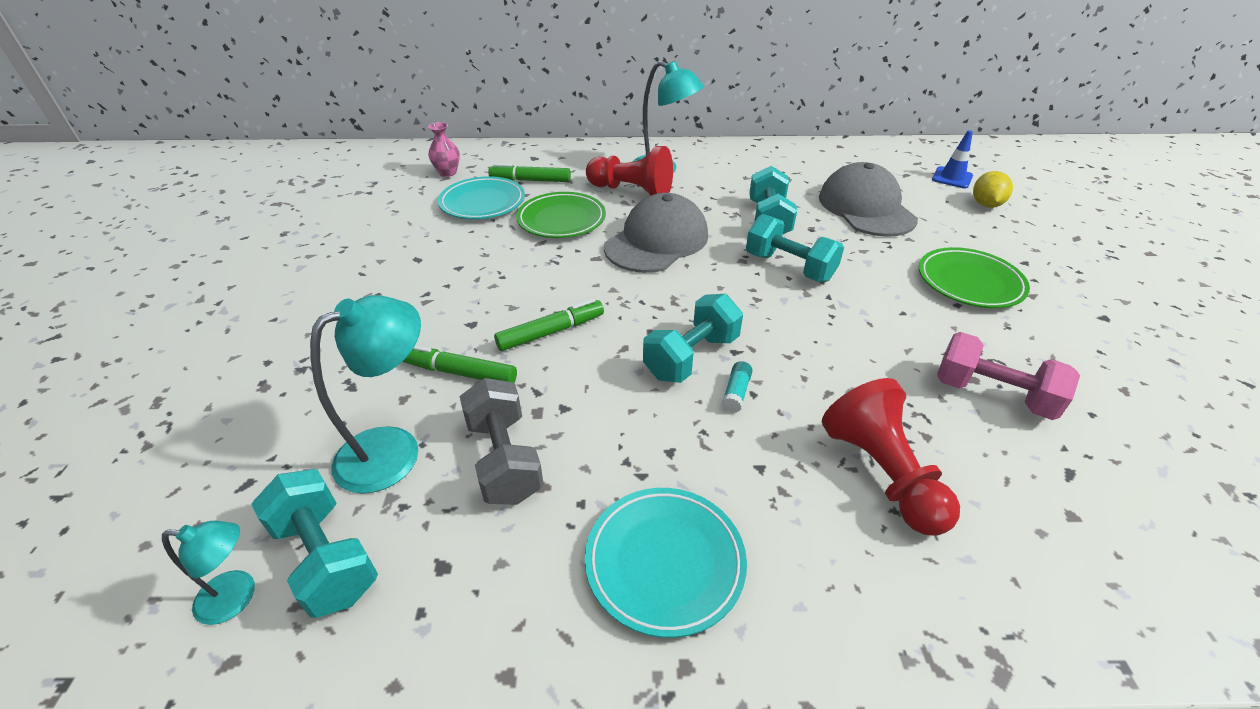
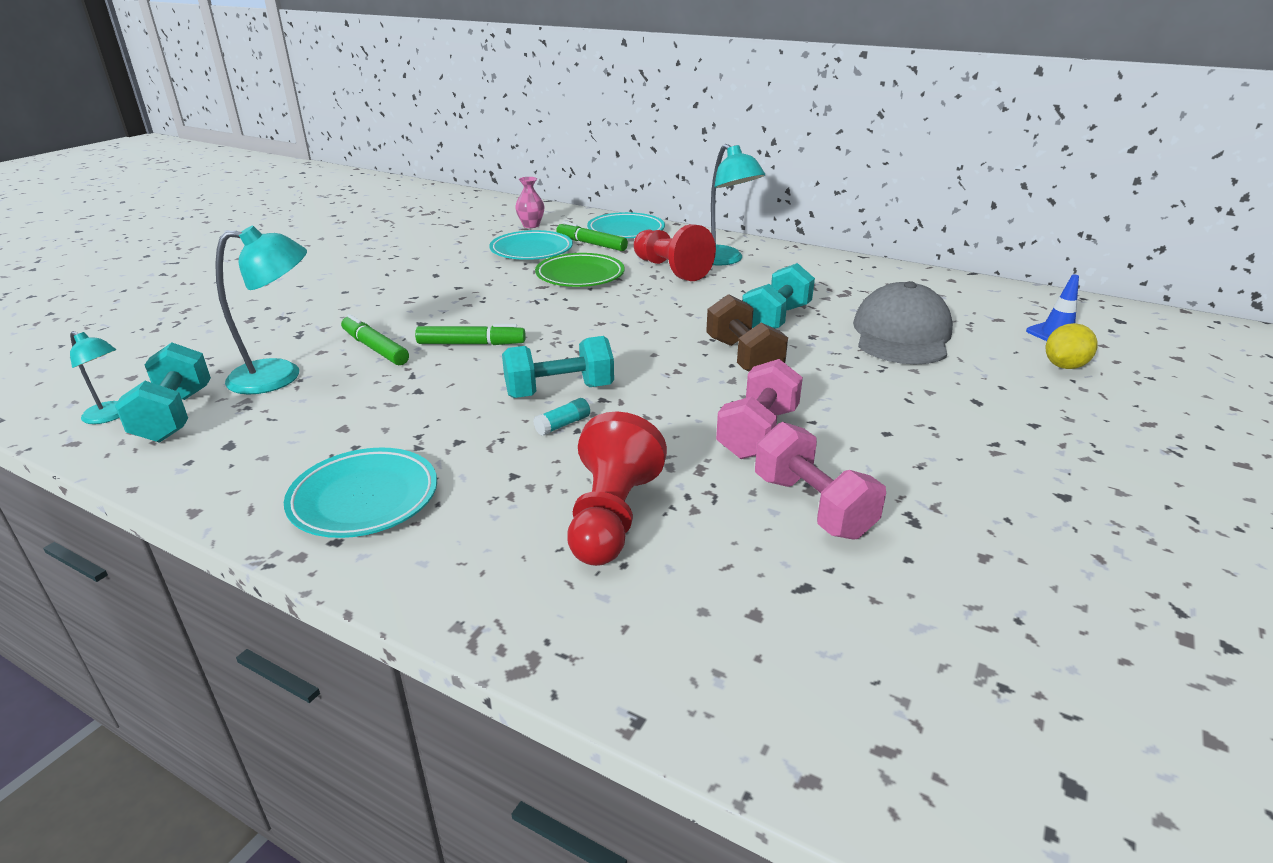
camera: 30 degrees right, 10 degrees down
(504, 459) = (339, 405): grey dumbbell -> none
(545, 158) = (626, 231): none -> turquoise plate
(657, 241) = (642, 309): grey cap -> none
(789, 267) = (743, 357): turquoise dumbbell -> brown dumbbell
(882, 339) = (758, 433): none -> pink dumbbell
(969, 283) = (930, 421): green plate -> none

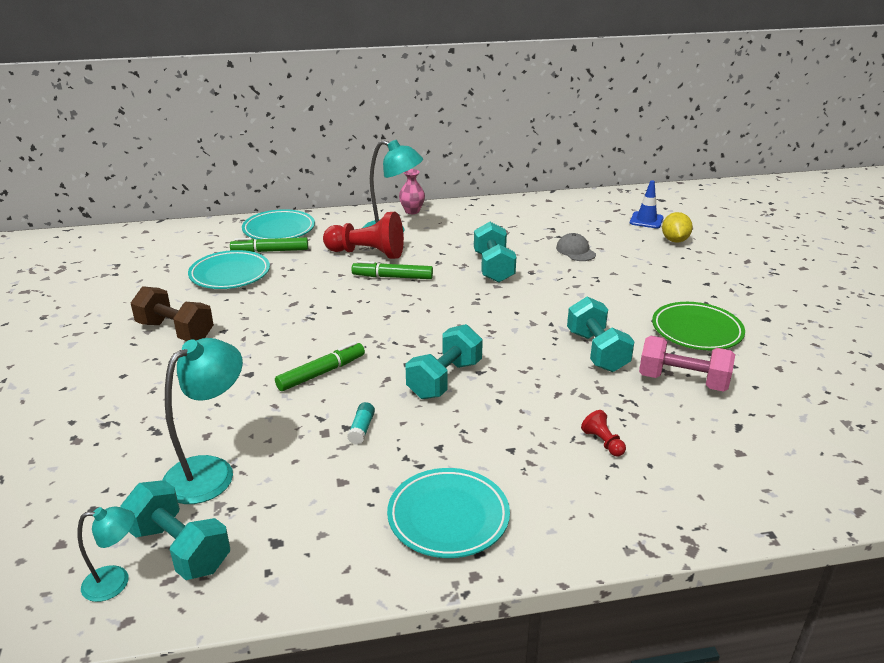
camera: 40 degrees left, 0 degrees up
(375, 348) = (250, 411): green marker -> green marker (393, 277)
(531, 225) = (187, 250): pink vase -> pink vase (412, 211)
(563, 425) = (485, 401): turquoise glue stick -> turquoise glue stick (361, 429)
(580, 276) = (308, 283): green plate -> green plate (696, 331)
(611, 516) = (603, 442): red pawn -> red pawn, size x0.44
(743, 357) = (516, 304): brown dumbbell -> brown dumbbell (175, 331)
(758, 433) = (597, 351): pink dumbbell -> turquoise dumbbell
(901, 334) = (575, 251): grey cap -> grey cap, size x0.47

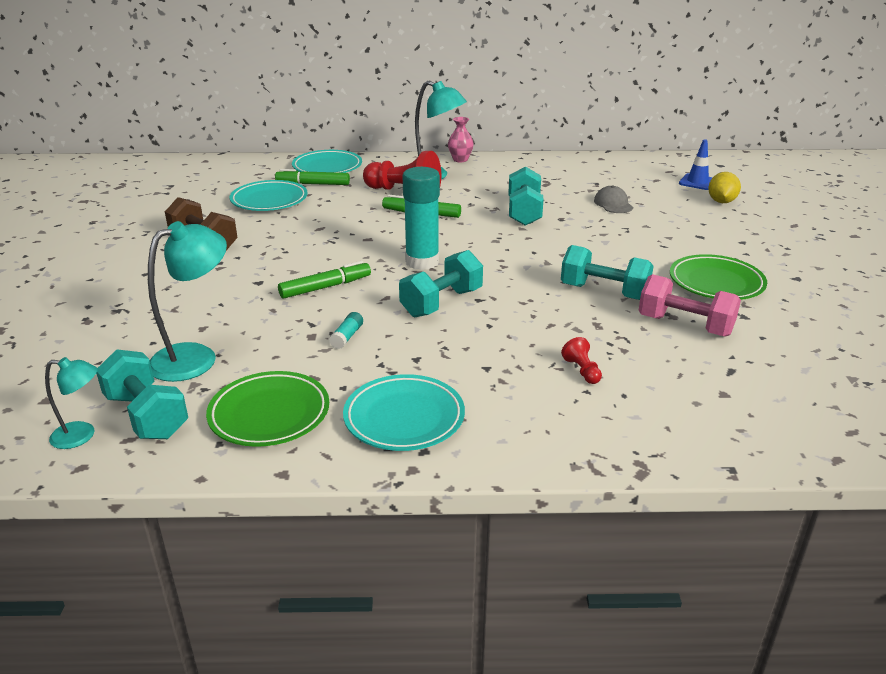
camera: 10 degrees right, 0 degrees up
(310, 530) = (269, 414): none -> green plate
(410, 334) = (422, 262): none -> turquoise glue stick
(597, 351) = (604, 292): turquoise dumbbell -> turquoise dumbbell turned 60 degrees counterclockwise

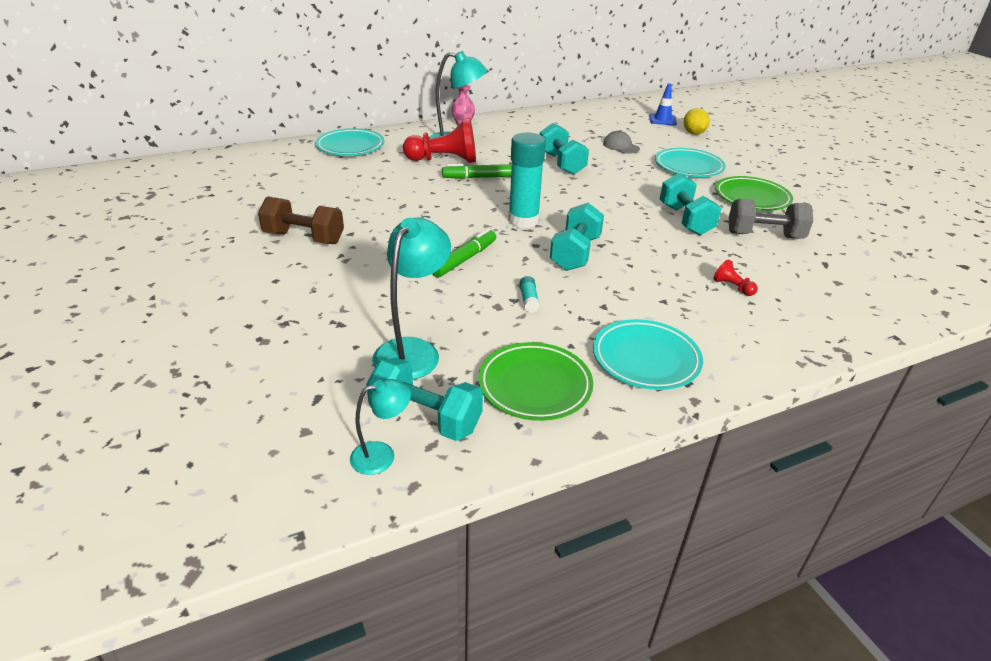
camera: 25 degrees left, 5 degrees up
(269, 200) = (327, 186): turquoise plate -> turquoise plate (688, 167)
(313, 184) = (353, 164): green marker -> none
(604, 292) = (685, 220): turquoise dumbbell -> turquoise dumbbell turned 75 degrees clockwise
(685, 325) = (764, 235): pink dumbbell -> grey dumbbell

